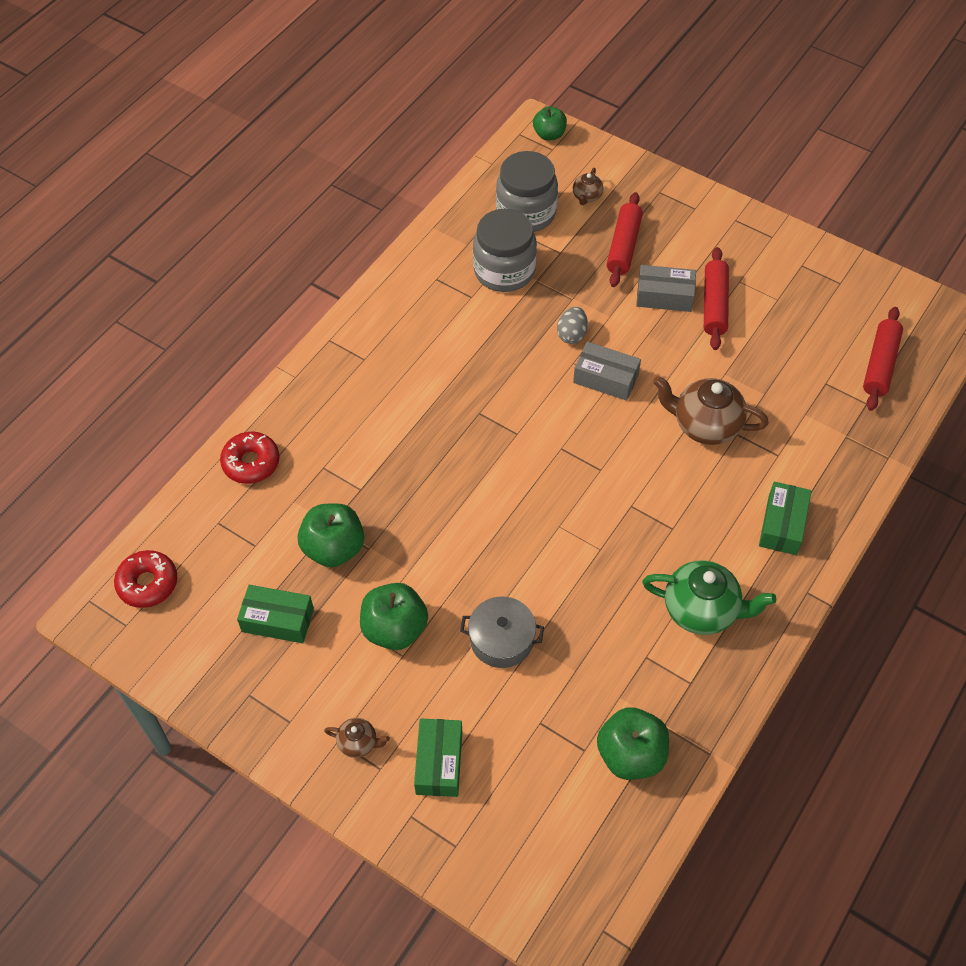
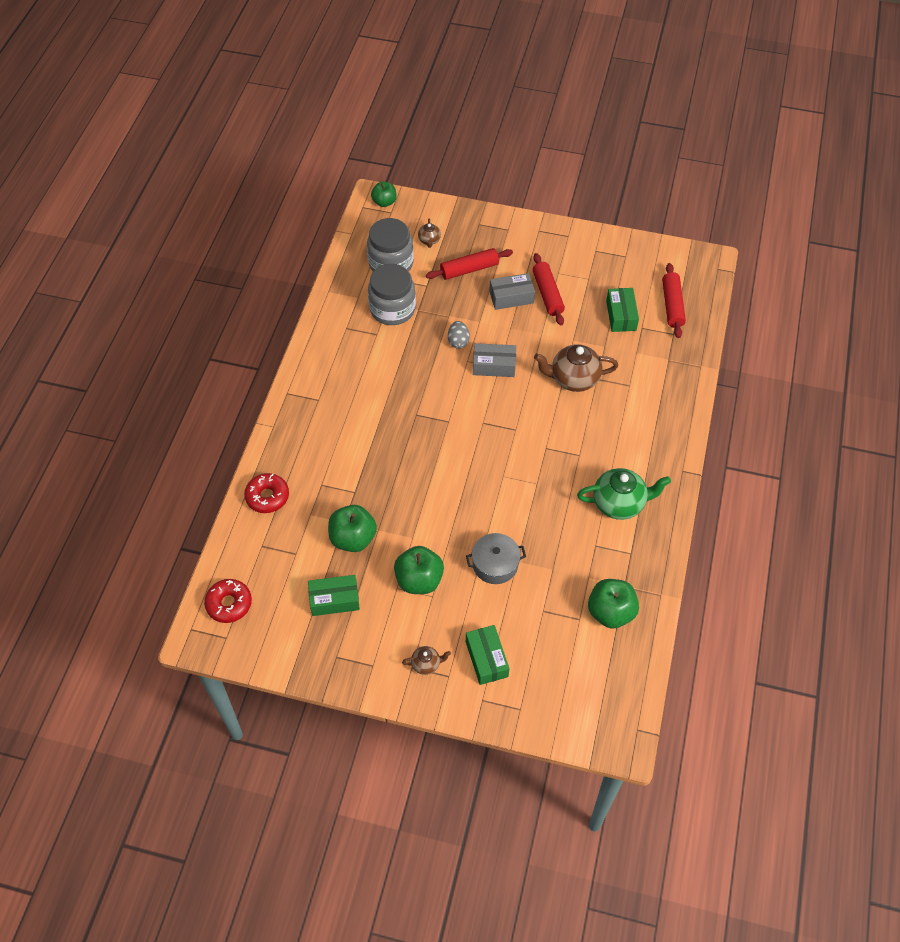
camera: 20 degrees left, 0 degrees up
(623, 246) = (469, 269): red rolling pin -> red rolling pin turned 75 degrees clockwise
(782, 525) = (650, 431): green box -> green box (621, 315)

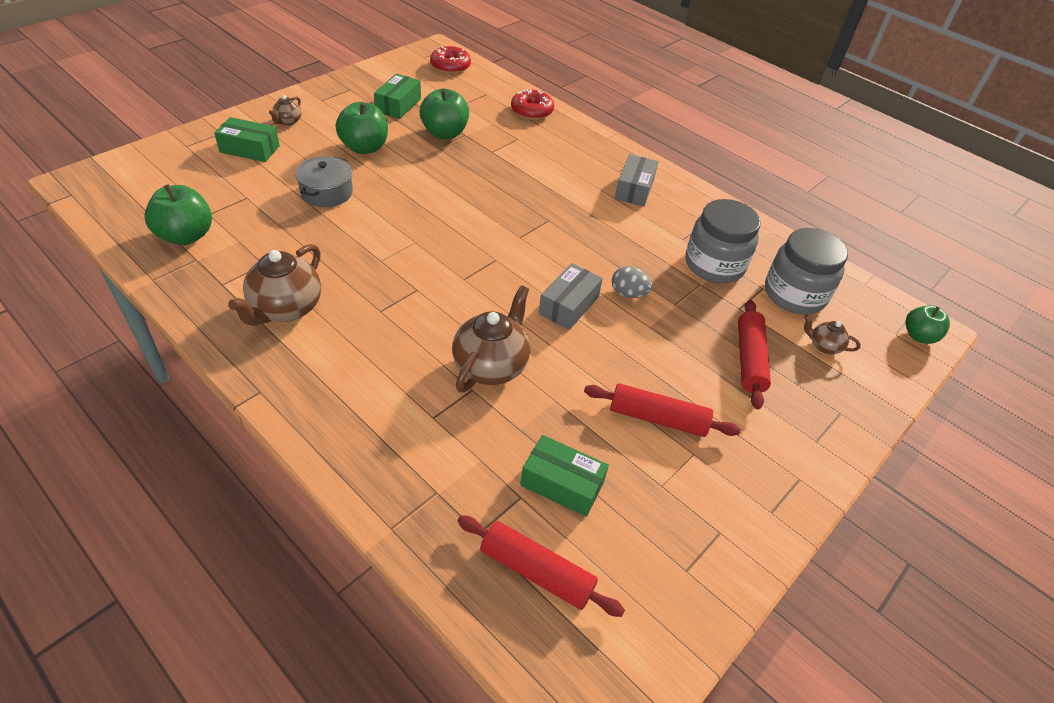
camera: 115 degrees right, 10 degrees down
(511, 297) = (674, 376): grey box -> grey box (634, 189)
(619, 503) = (285, 308): green teapot -> brown teapot

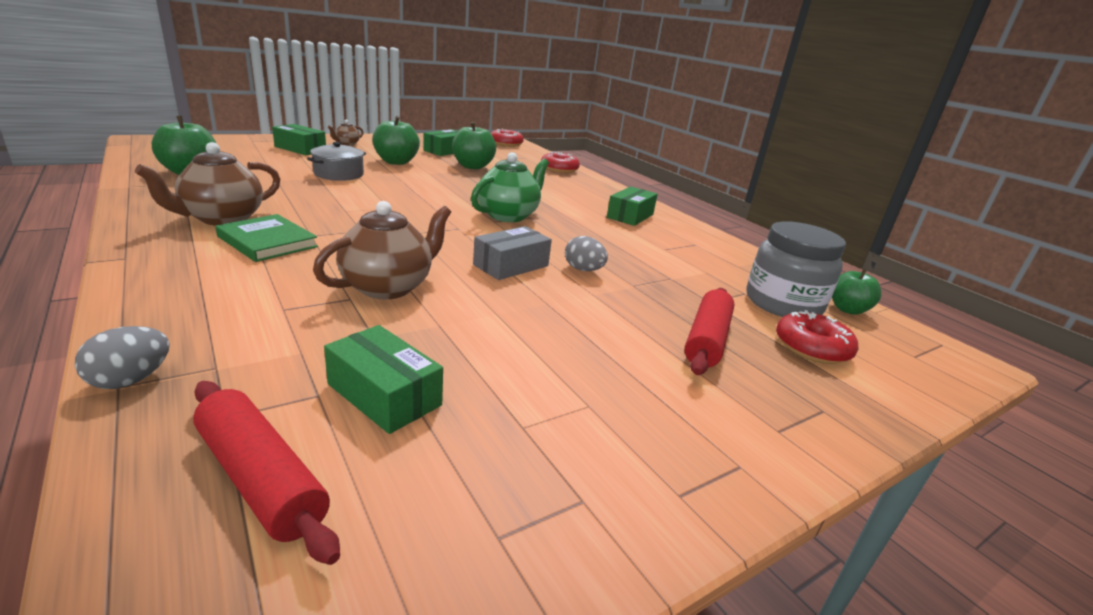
camera: 15 degrees right, 20 degrees down
(352, 332) = (267, 242): none -> green book
(393, 520) = (130, 380): none -> grey egg
(527, 223) = (508, 215): none -> green teapot
(634, 189) = (630, 216): grey box -> green box
(657, 418) = (558, 363): red rolling pin -> none
(714, 265) = (693, 269): grey jar -> none
(824, 346) = (812, 348): brown teapot -> red donut
(918, 336) = (948, 364): green apple -> green apple (847, 309)

